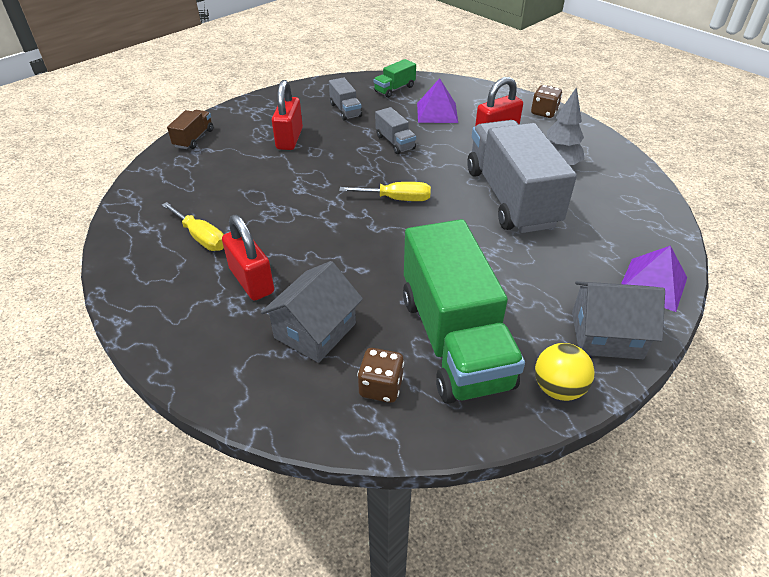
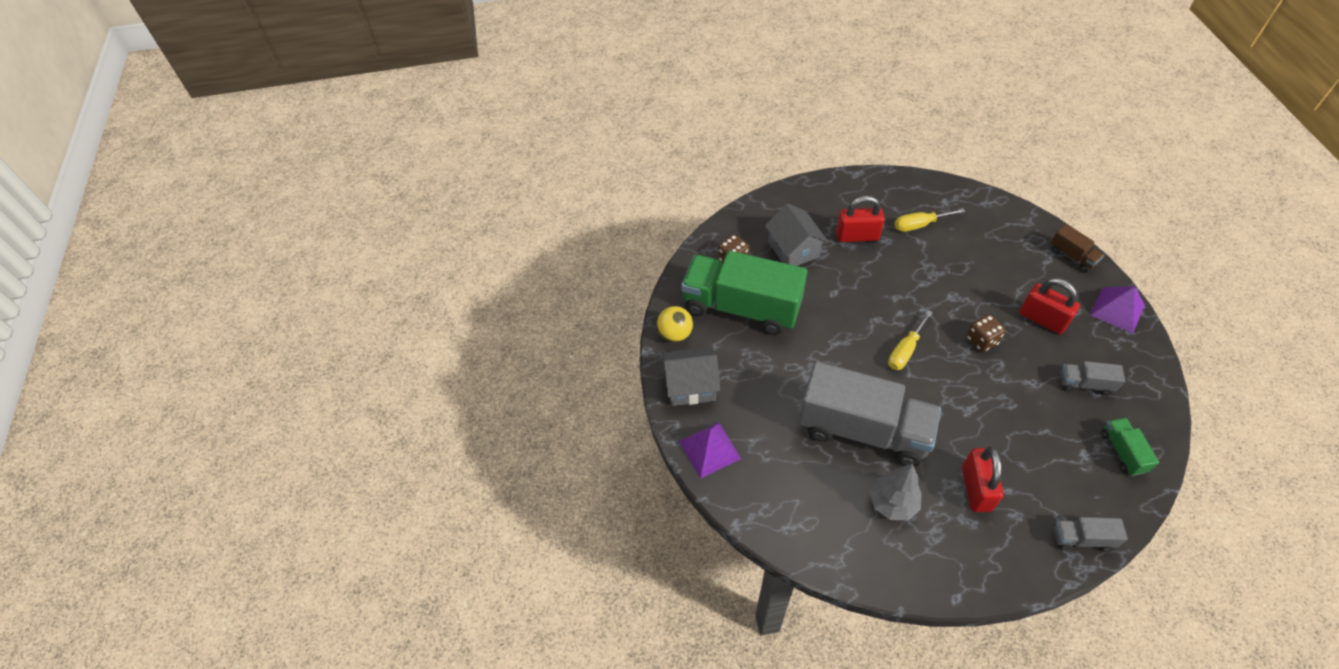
camera: 125 degrees right, 10 degrees up
(395, 142) = (999, 394): grey truck -> grey truck (1082, 539)
(437, 112) = (1047, 462): purple pyramid -> purple pyramid (1117, 310)
(544, 112) = (1003, 570): brown dice -> brown dice (981, 340)
(606, 335) = (690, 385): grey house -> grey house turned 45 degrees clockwise

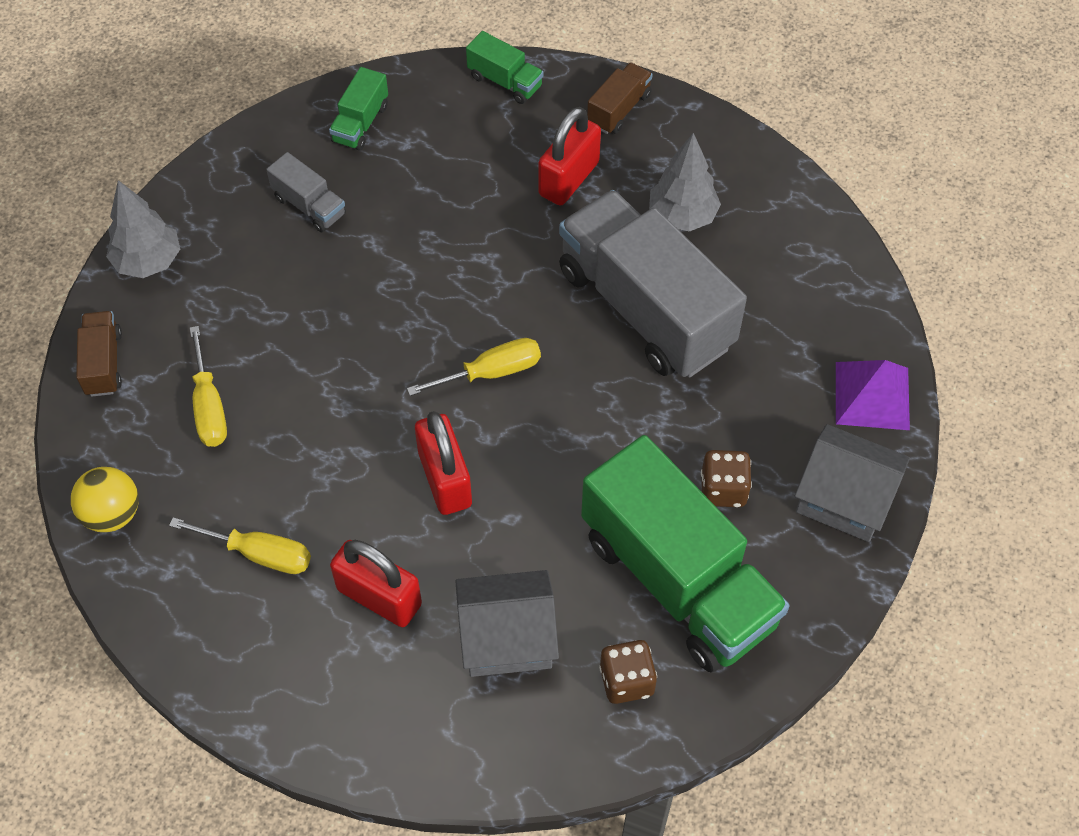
camera: 150 degrees left, 5 degrees up
(675, 334) = (818, 596): yellow ball -> yellow ball (112, 514)
(793, 249) = (507, 637): grey house -> grey house turned 75 degrees clockwise
(981, 340) = (373, 326): brown dice -> brown dice (723, 489)
(996, 562) = (619, 109): none -> brown truck
(1007, 265) = (209, 407): none -> yellow screwdriver
(1042, 319) = (260, 306): red padlock -> red padlock (445, 479)
(1082, 539) = (505, 81): grey truck -> green truck
(1117, 310) = (148, 261): purple pyramid -> grey tree

